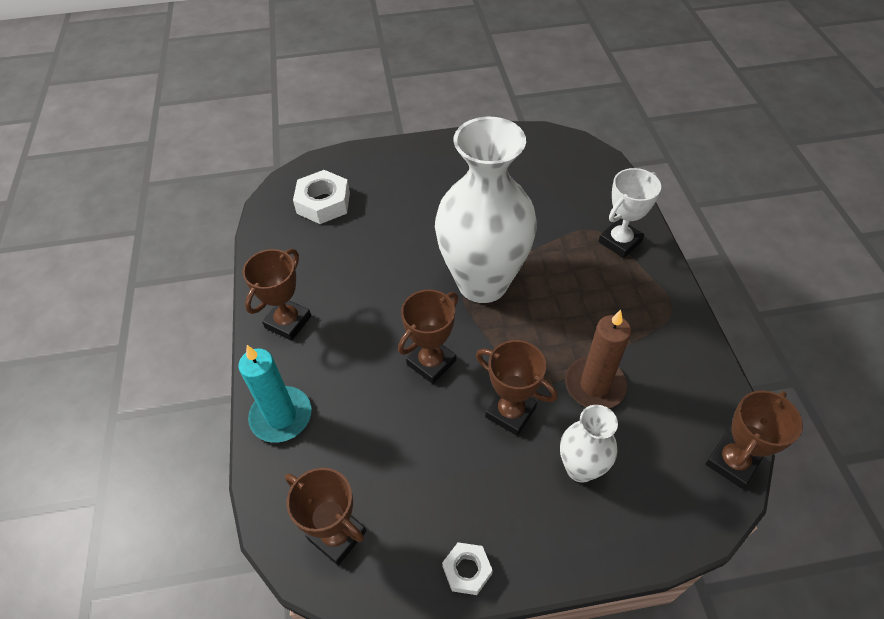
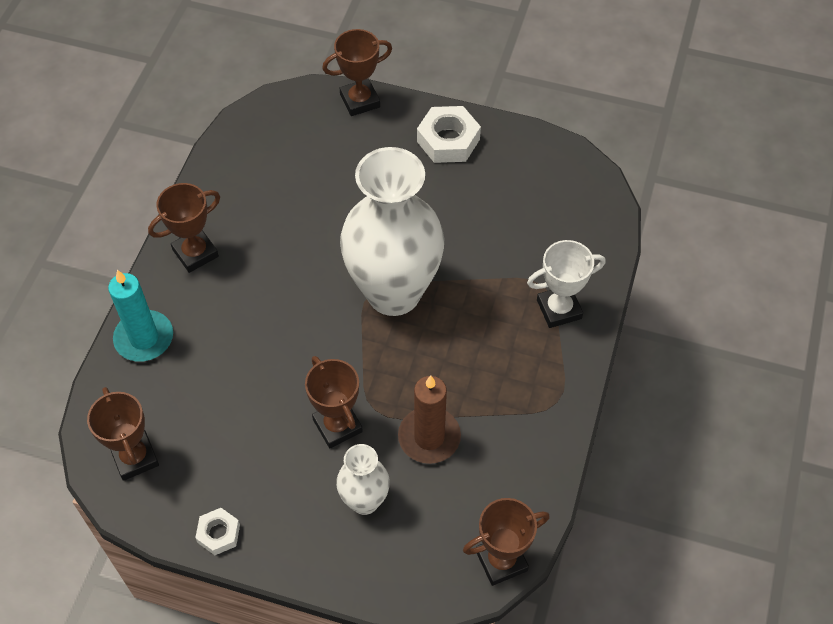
camera: 25 degrees right, 5 degrees up
(323, 203) = (294, 141): white nut -> white nut (448, 140)
(431, 362) = (297, 349): brown trophy -> brown trophy (360, 101)

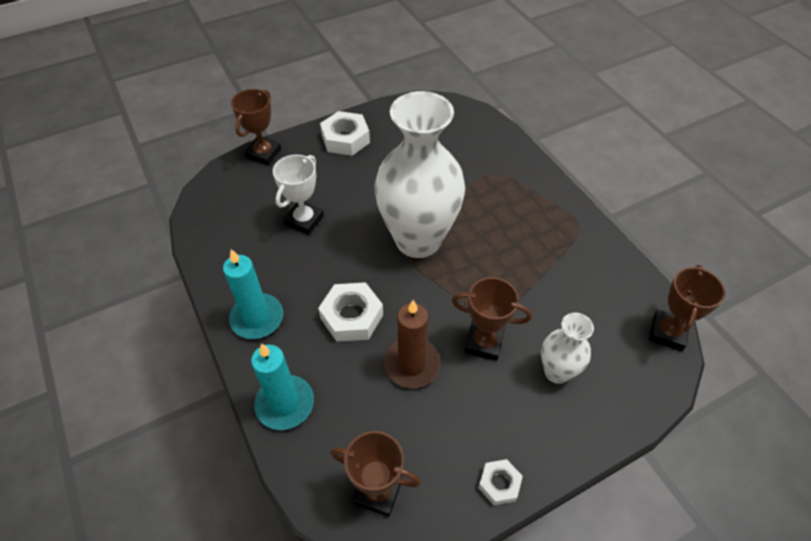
camera: 45 degrees left, 5 degrees down
(195, 253) = (257, 318): brown trophy -> turquoise candle
(264, 313) = (352, 316): none -> white nut
(429, 437) = (542, 301): brown candle -> brown candle (411, 364)
(559, 309) = (517, 179): white trophy -> white trophy (304, 220)

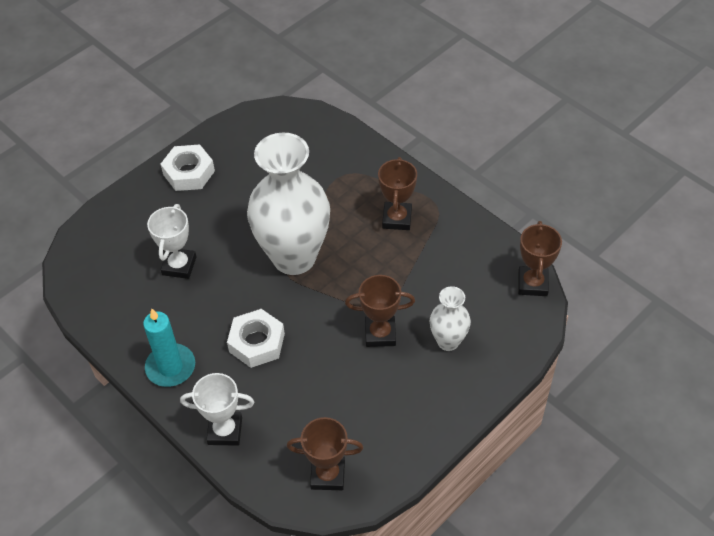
camera: 15 degrees left, 0 degrees up
(263, 153) = (111, 208): brown trophy -> brown trophy (397, 219)
(285, 404) = (225, 431): turquoise candle -> white trophy
(411, 364) = (323, 369): brown candle -> none
(499, 484) = (423, 441): white nut -> none

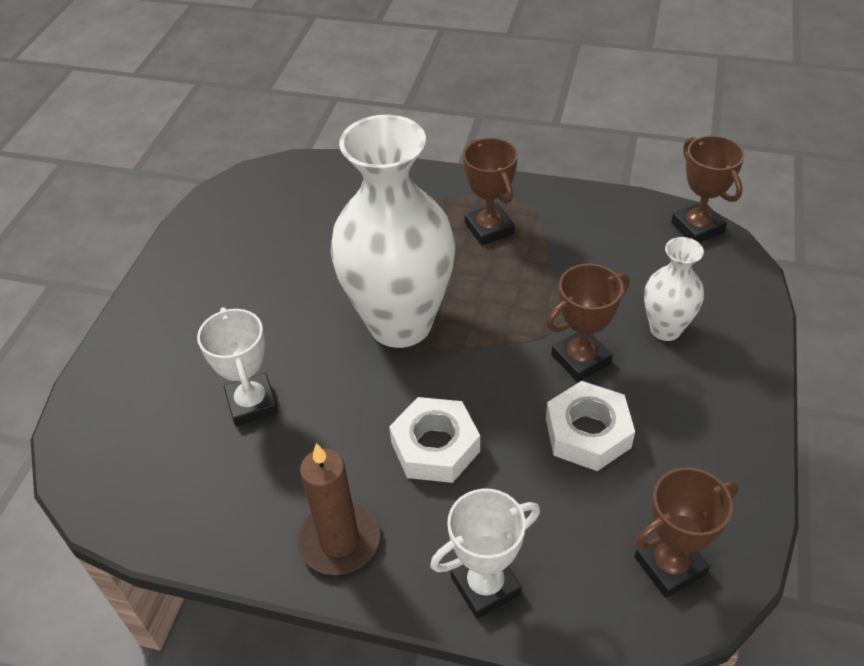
camera: 30 degrees left, 5 degrees down
(170, 367) = (339, 540): turquoise candle -> brown candle
(189, 173) = (182, 289): white nut -> white nut (588, 433)

